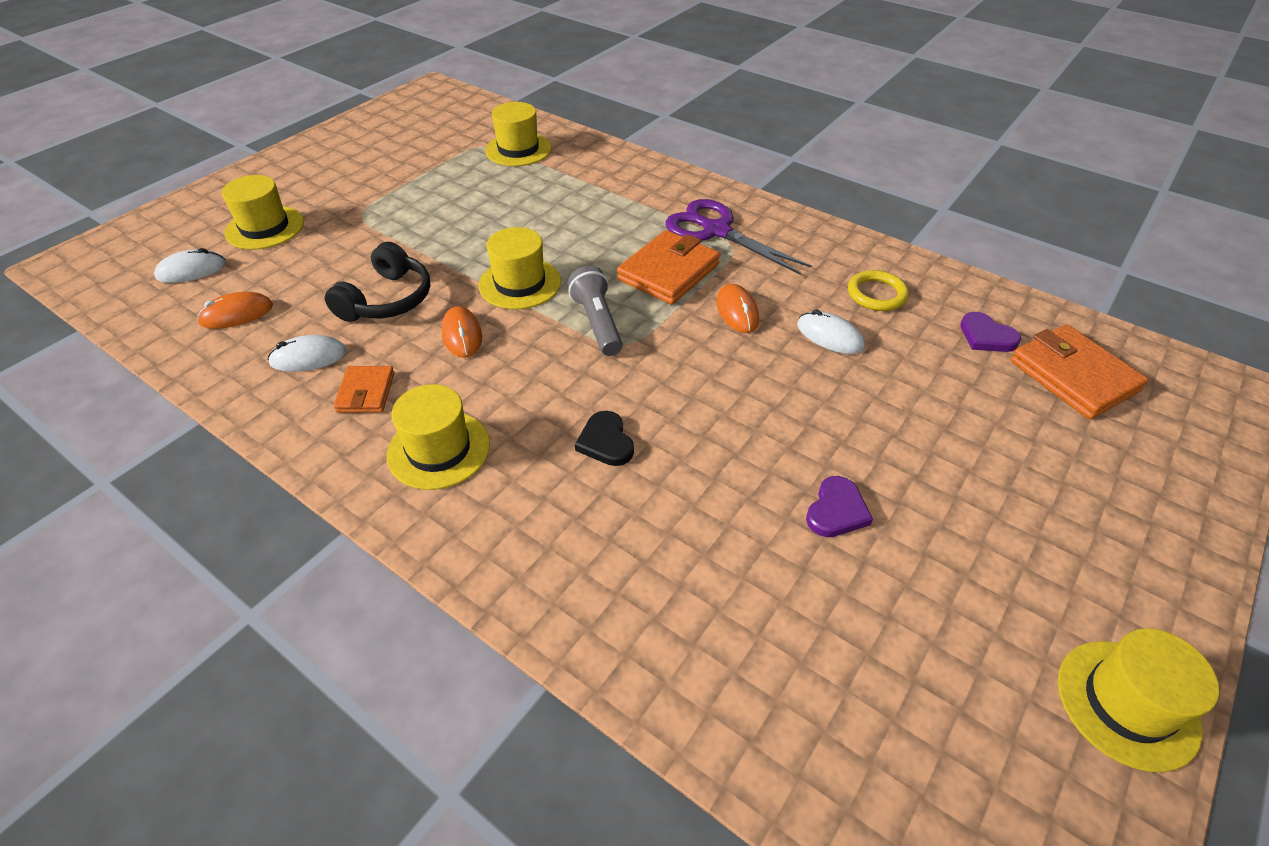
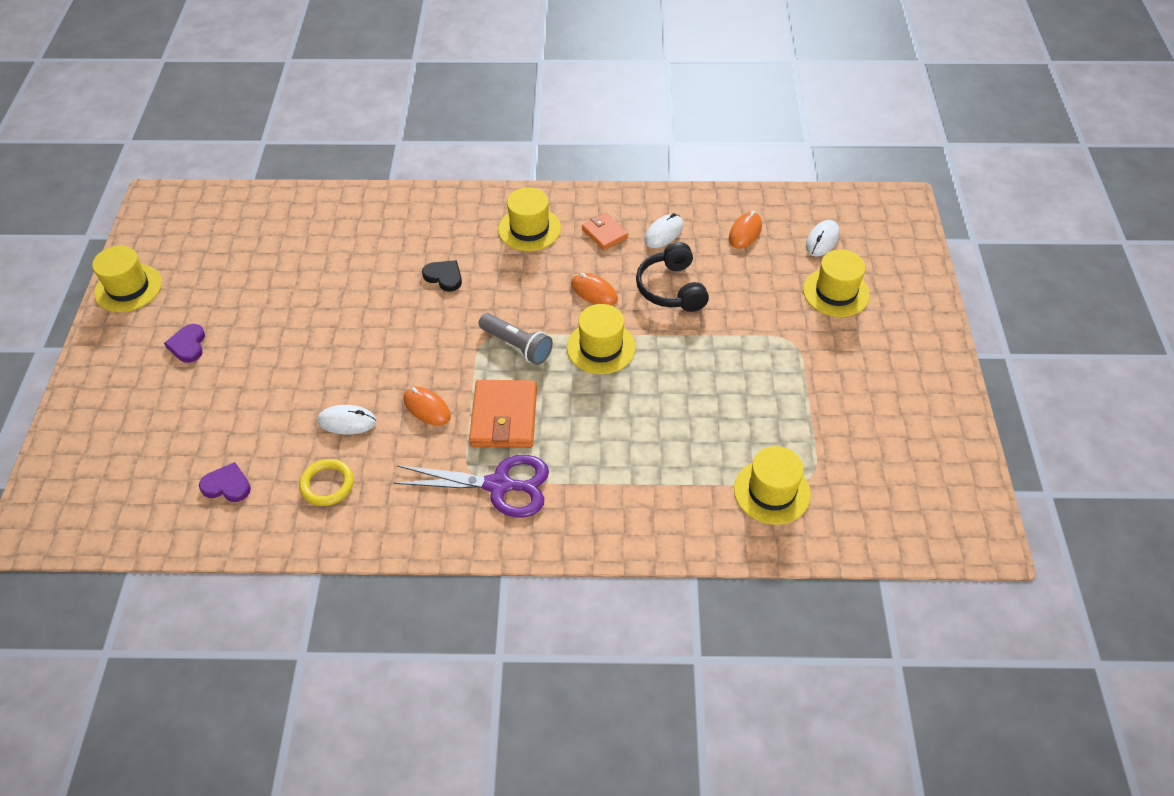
camera: 145 degrees right, 5 degrees up
(836, 510) = (293, 305): purple heart -> purple heart (188, 345)
(1073, 376) = (155, 479): orange wallet -> none

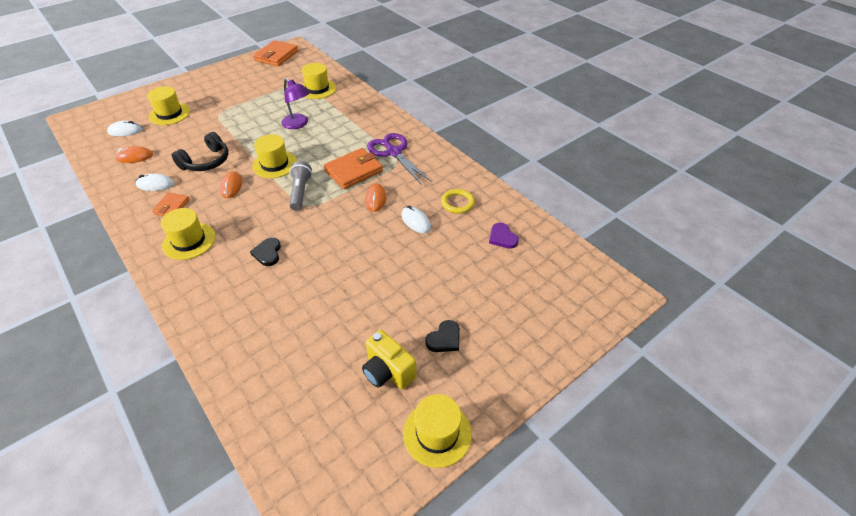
camera: 130 degrees left, 5 degrees down
(188, 345) = (444, 339): purple heart -> black heart
(211, 290) = (388, 371): none -> yellow camera
(679, 415) = (298, 124): none -> purple lamp
(955, 494) = (276, 56): none -> orange wallet

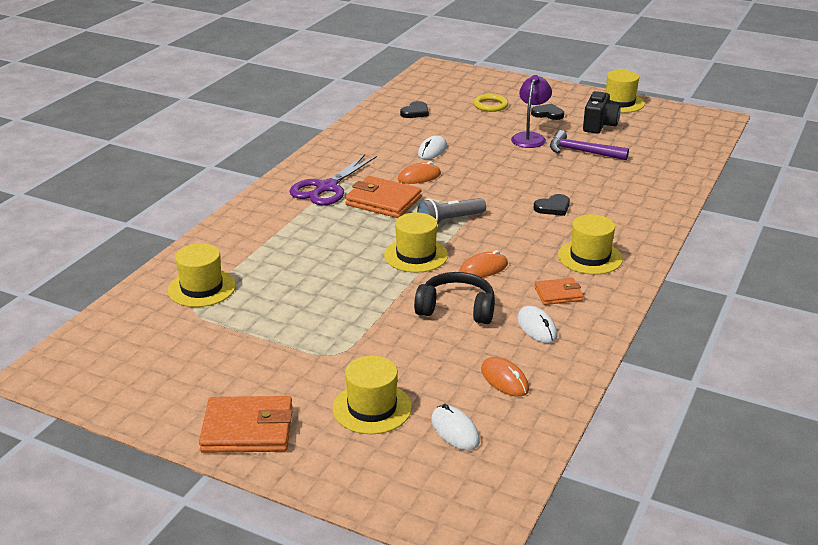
camera: 115 degrees left, 15 degrees down
(276, 56) = (92, 377): orange wallet -> orange wallet (247, 429)
(298, 124) = (313, 270): purple lamp -> purple lamp (530, 137)
(341, 322) = (582, 152): none -> purple hammer
(388, 371) = (599, 126): yellow camera -> black camera
(457, 203) = (386, 138): yellow ring -> yellow ring (490, 105)
(502, 237) = (415, 112): purple heart -> black heart

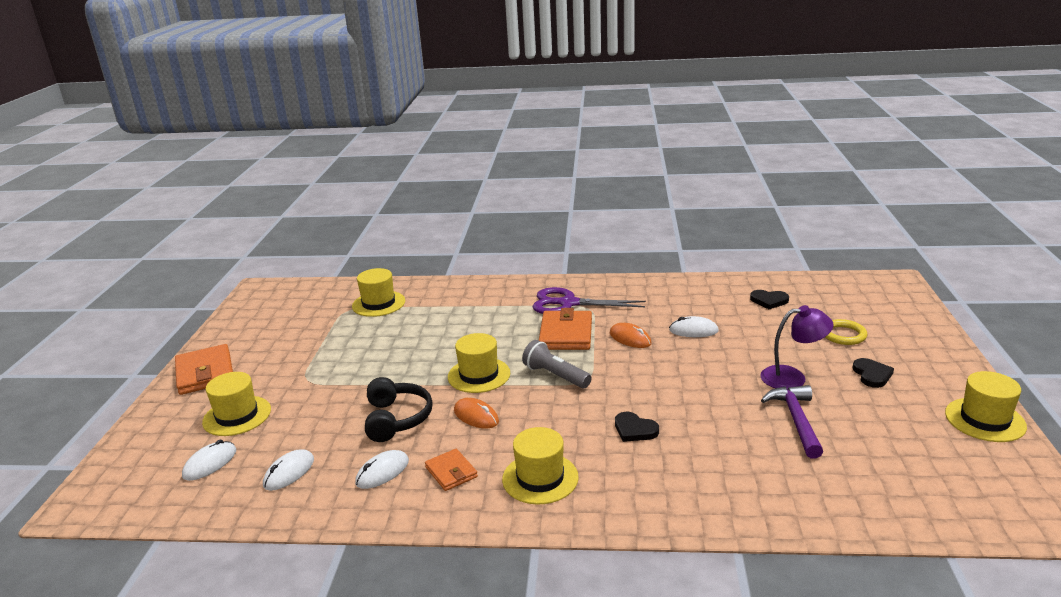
camera: 70 degrees right, 5 degrees down
(504, 380) = (289, 472): orange mouse -> white mouse
(599, 126) = (888, 418): black camera -> none

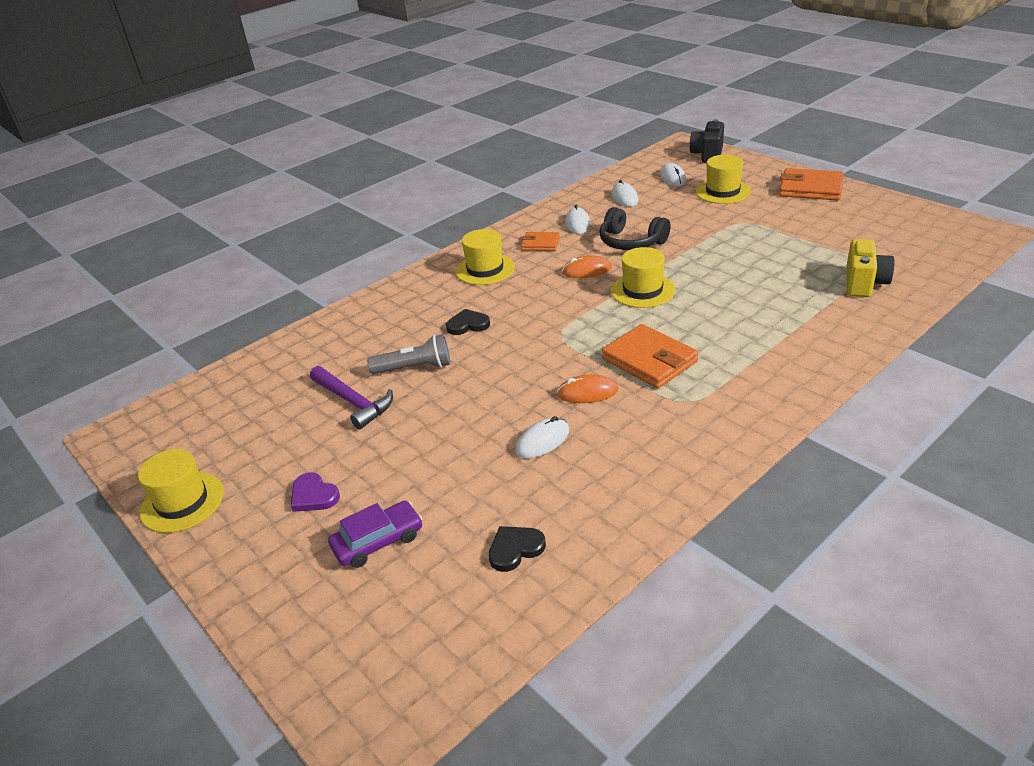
camera: 135 degrees right, 10 degrees up
(121, 468) = (707, 155): none -> black camera
(378, 304) = (864, 284): yellow hat -> yellow camera
(555, 375) = (588, 323): grey flashlight -> grey flashlight (415, 368)
(568, 303) = (715, 393): purple scissors -> none
(792, 377) = (390, 443): purple lamp -> none
(843, 335) = (378, 541): yellow ring -> purple car
(872, 375) = (313, 495): black heart -> purple heart

